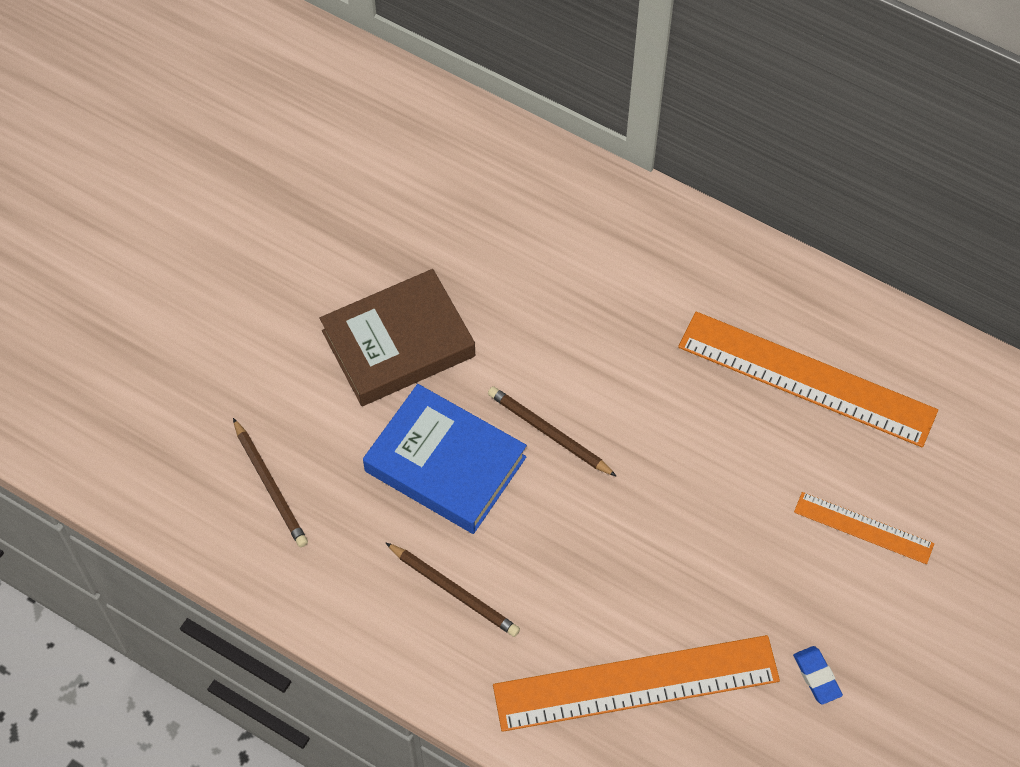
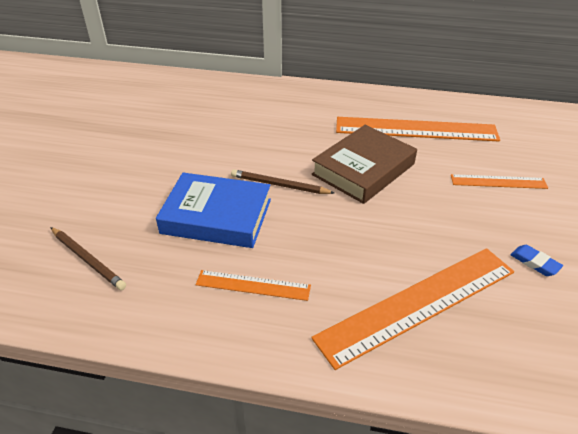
camera: 20 degrees left, 20 degrees down
(398, 343) = (162, 167): brown book -> brown book (363, 169)
(454, 591) = (253, 285): brown pencil -> orange ruler

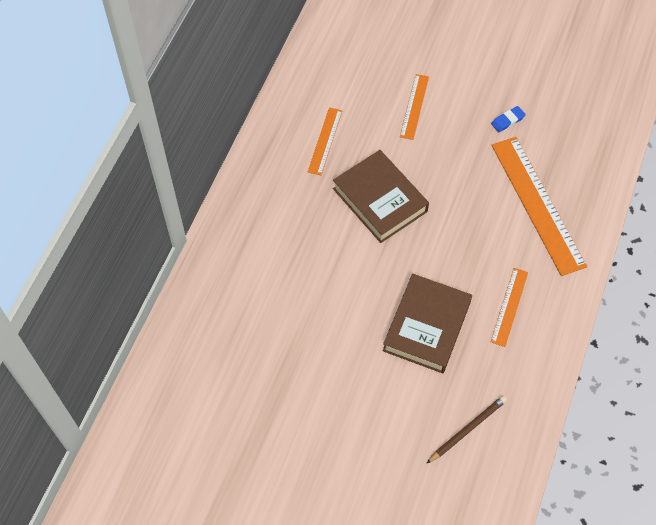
camera: 80 degrees left, 20 degrees up
(216, 216) = (427, 326): blue book -> brown book
(279, 185) = (391, 271): brown pencil -> none
(416, 129) = (325, 141): orange ruler -> orange ruler, size x0.51

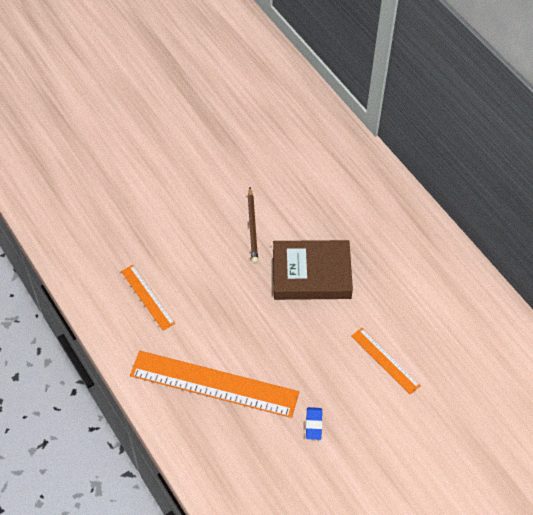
camera: 125 degrees right, 5 degrees down
(325, 141) = (398, 272): orange ruler -> none
(427, 326) = (180, 234): brown book -> none
(467, 429) = (87, 208): brown pencil -> brown pencil (252, 227)

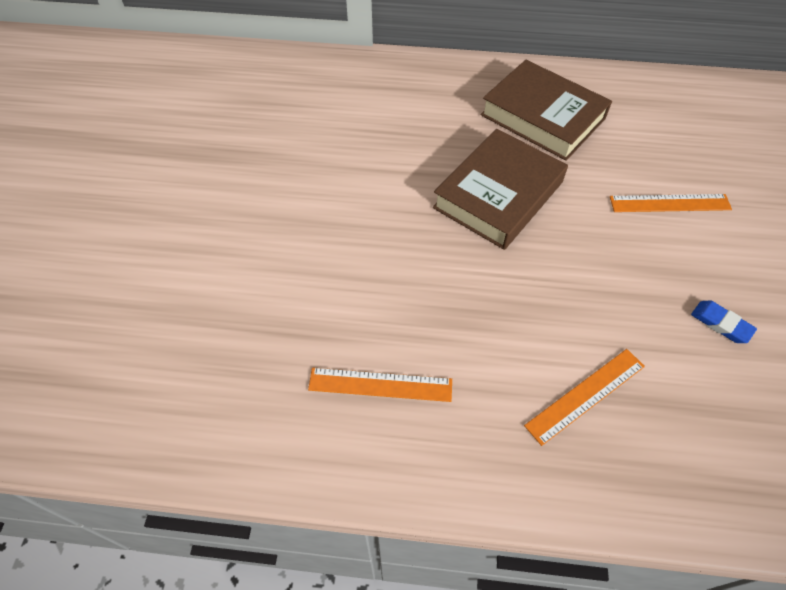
camera: 50 degrees left, 0 degrees up
(214, 384) = (586, 395): orange ruler -> orange ruler, size x0.51
(252, 227) = (382, 206): brown pencil -> none
(398, 259) = (543, 116): none -> brown book

